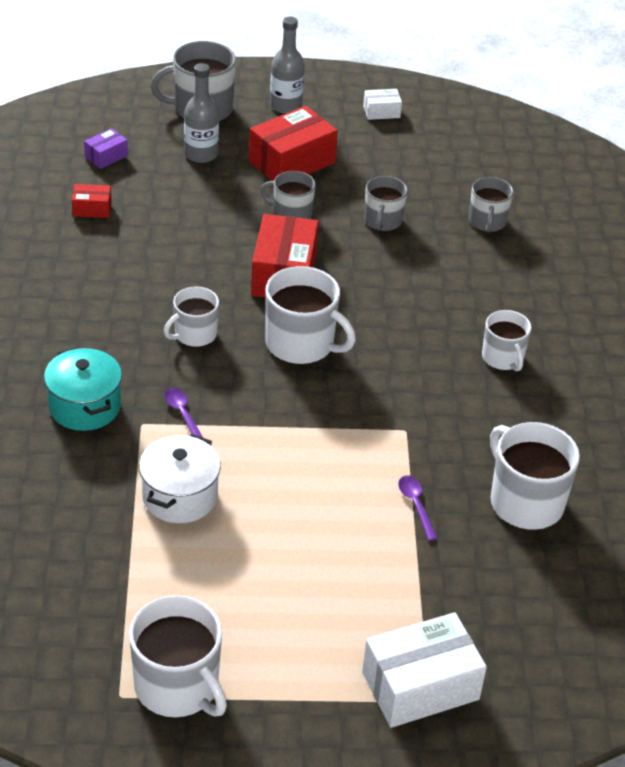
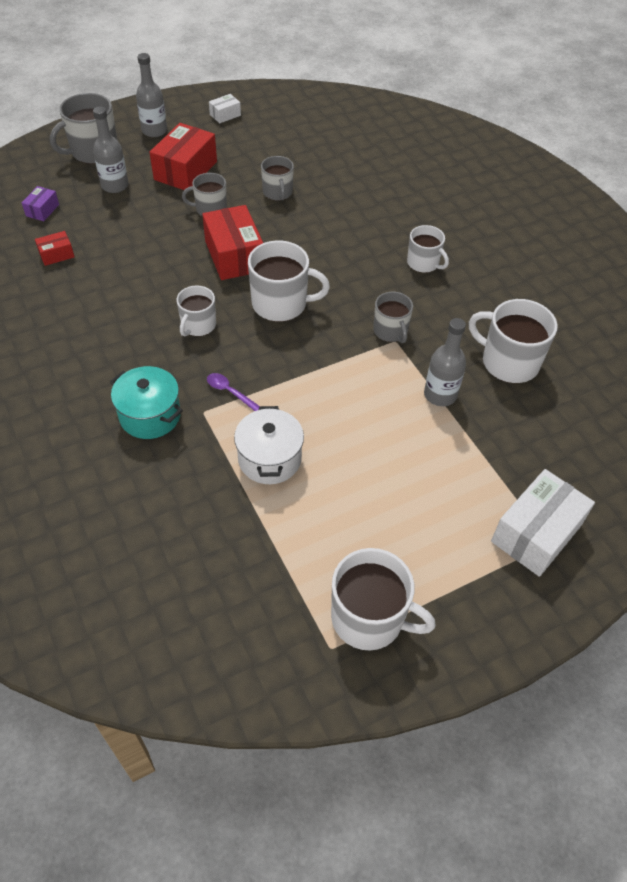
camera: 25 degrees left, 10 degrees up
(416, 505) = (440, 395): purple spoon -> grey bottle
(487, 222) = (348, 170): grey mug -> grey mug (390, 331)

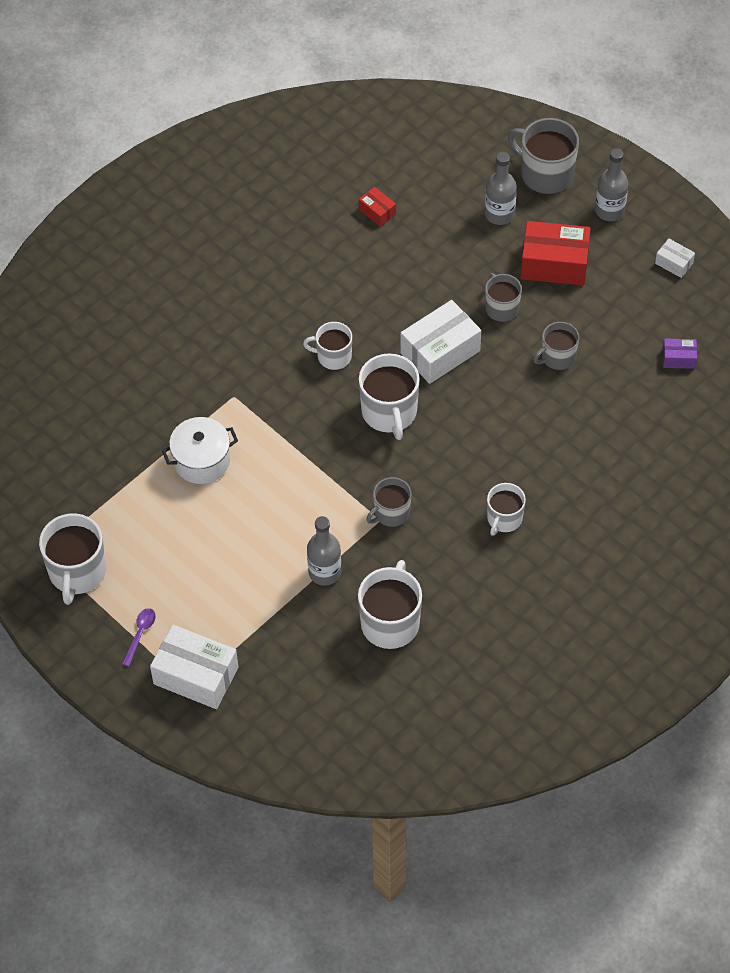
camera: 75 degrees right, 5 degrees up
(42, 210) = (434, 173): purple box -> purple box (678, 358)
(150, 415) = (215, 360): turquoise pot -> none
(229, 392) = (263, 408): purple spoon -> purple spoon (140, 634)
(234, 256) = (440, 352): red box -> white box

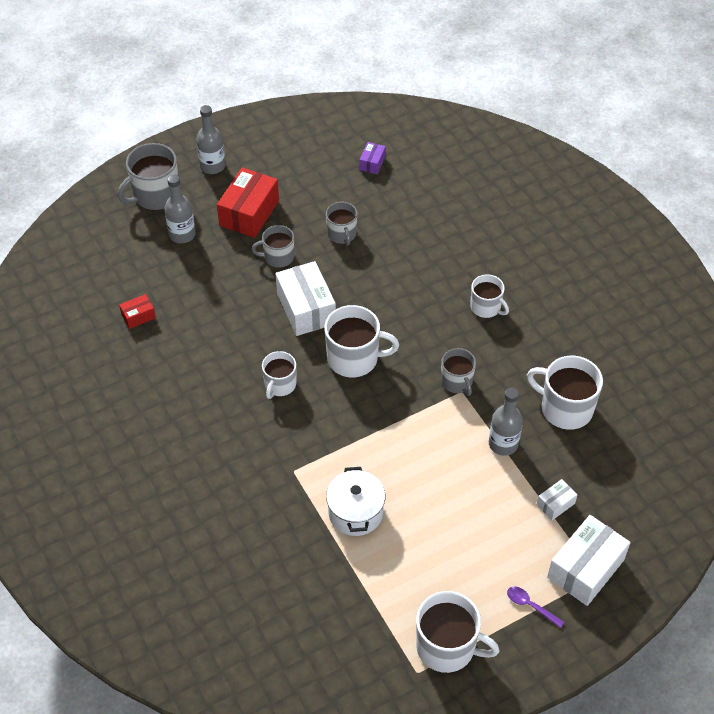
camera: 75 degrees left, 5 degrees down
(674, 263) = (281, 142): white box -> white box (555, 504)

